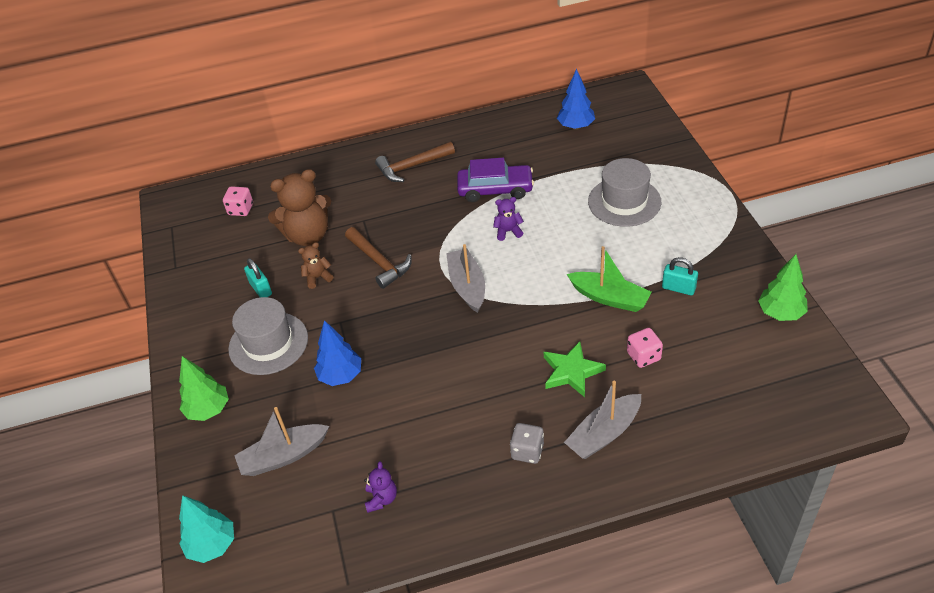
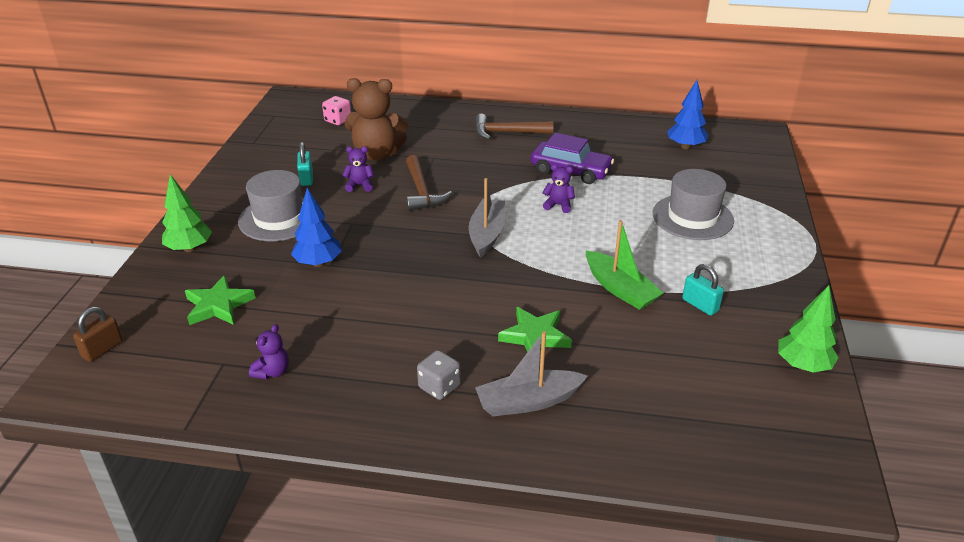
camera: 20 degrees right, 10 degrees down
(212, 545) = (102, 349): turquoise tree -> brown padlock
(283, 456) = (218, 305): grey boat -> green star
(317, 278) = (360, 185): brown teddy bear -> purple teddy bear
(643, 356) = (620, 350): pink dice -> none

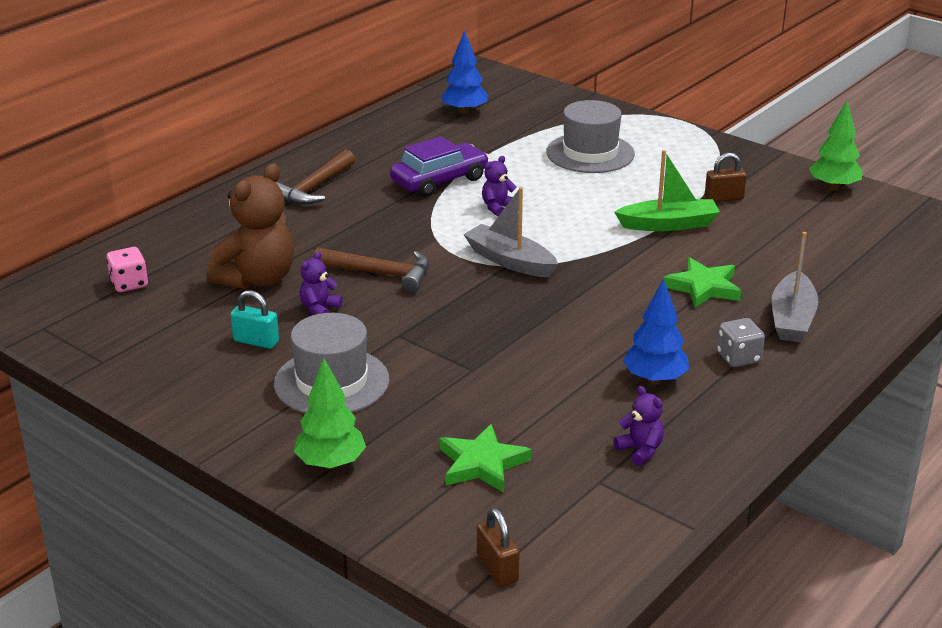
camera: 60 degrees left, 5 degrees down
(318, 263) = (460, 376): blue tree -> blue tree (654, 379)
(700, 305) = (724, 198): turquoise padlock -> brown padlock

